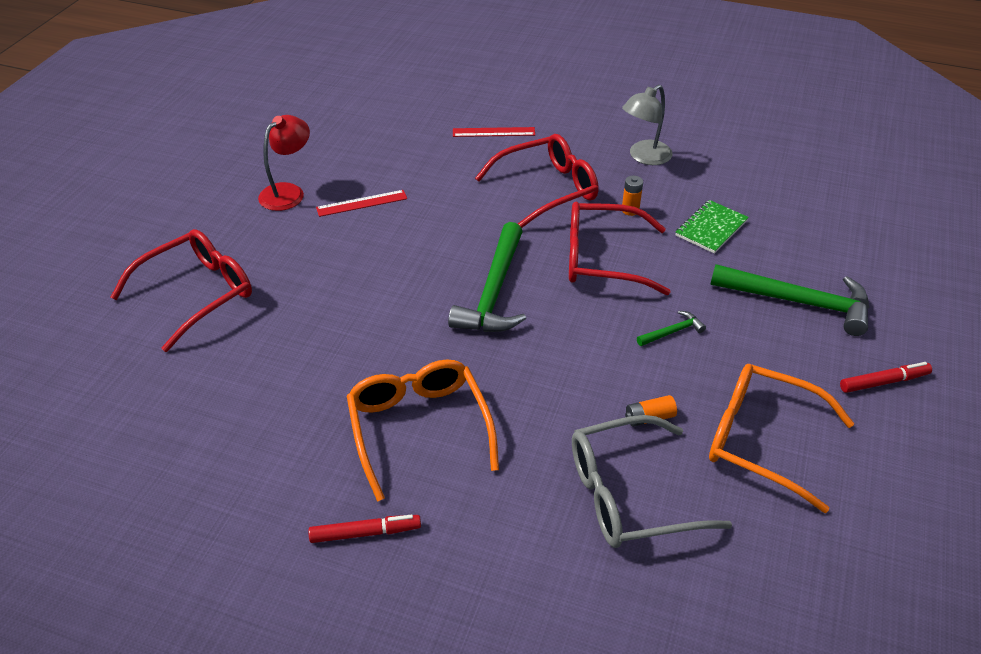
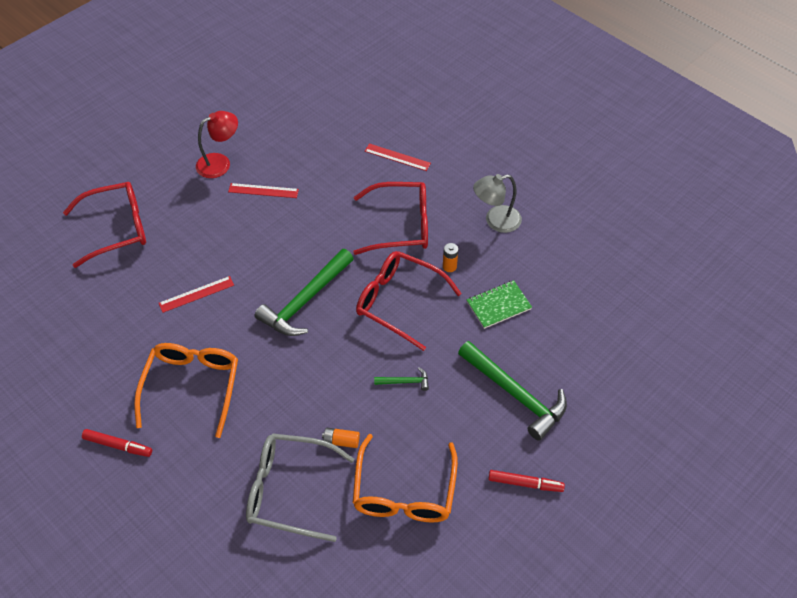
camera: 25 degrees right, 10 degrees up
(353, 328) = (196, 294): none -> red ruler
(763, 441) = (404, 491): orange glasses -> orange glasses turned 135 degrees counterclockwise

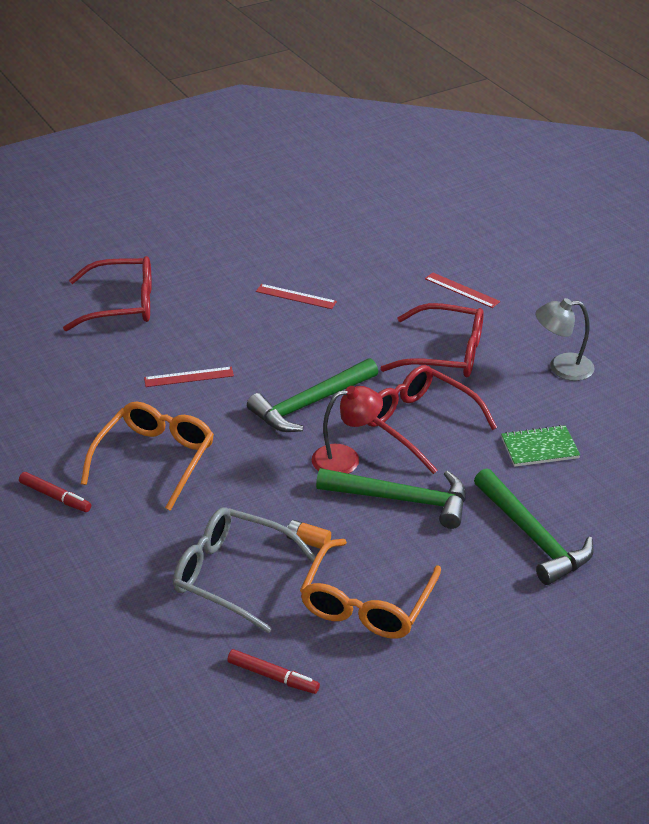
camera: 15 degrees right, 15 degrees down
(220, 163) = (255, 264): red lamp -> red lamp (346, 458)
(405, 382) = (402, 500): green hammer -> green hammer, size x2.26
(449, 266) = (491, 401): orange battery -> none
(525, 483) = (517, 625): red marker -> red marker (273, 676)

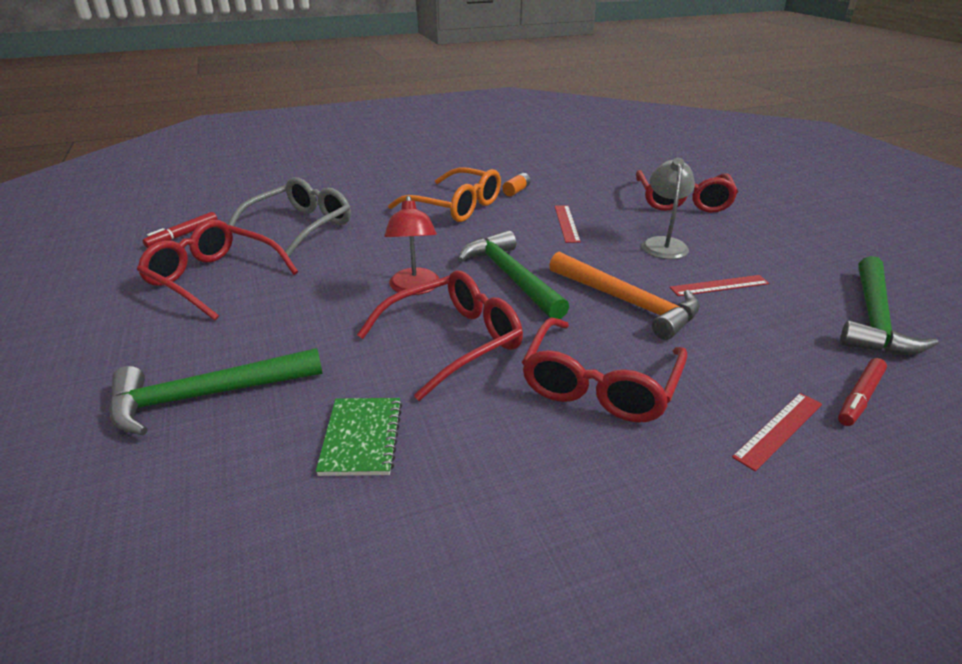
camera: 100 degrees right, 5 degrees down
(55, 497) = (429, 176): red marker -> red marker (859, 397)
(296, 296) = (719, 285): red ruler -> red ruler turned 45 degrees clockwise
(308, 541) = (313, 259): orange battery -> orange battery (516, 191)
(336, 341) = (628, 303): none -> orange hammer
(367, 602) = (215, 279): orange glasses -> red glasses
(402, 500) = (332, 313): green hammer -> green hammer (874, 319)
(561, 368) = (552, 513): grey lamp -> grey lamp (663, 244)

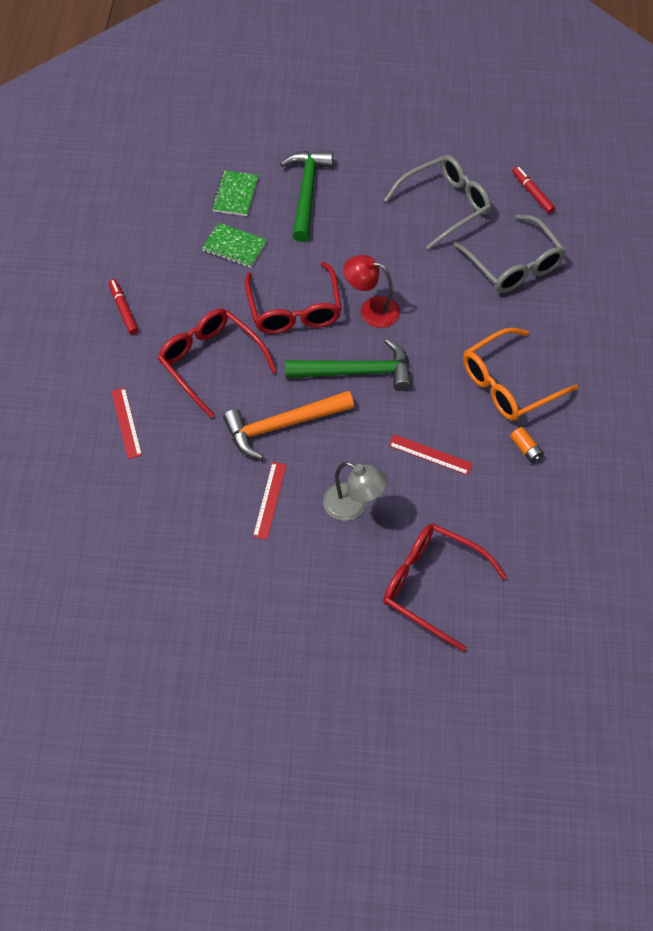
camera: 115 degrees right, 25 degrees up
(215, 279) = (444, 206): red glasses -> grey glasses
(225, 483) = (235, 194): none -> green notebook
(859, 397) = (120, 483): red marker -> red marker (123, 309)
(874, 319) = (173, 567): green hammer -> none

